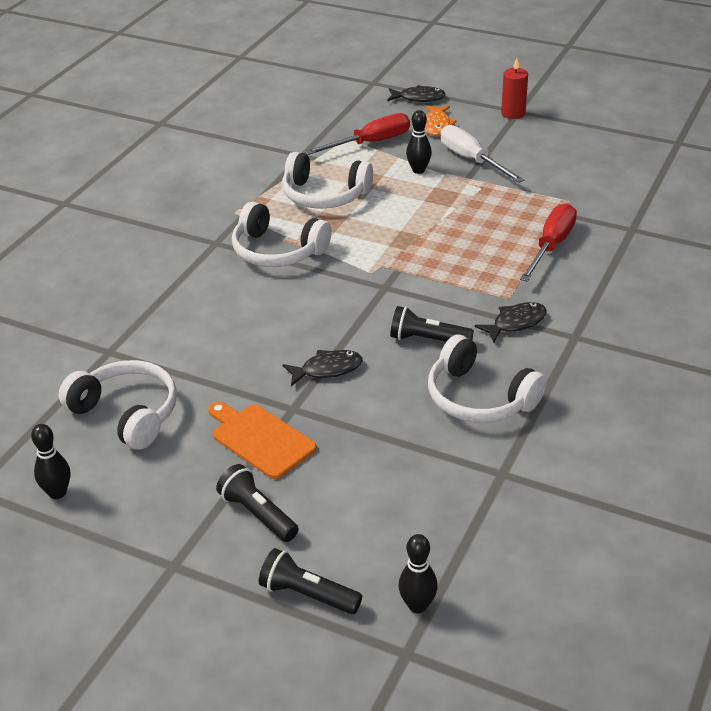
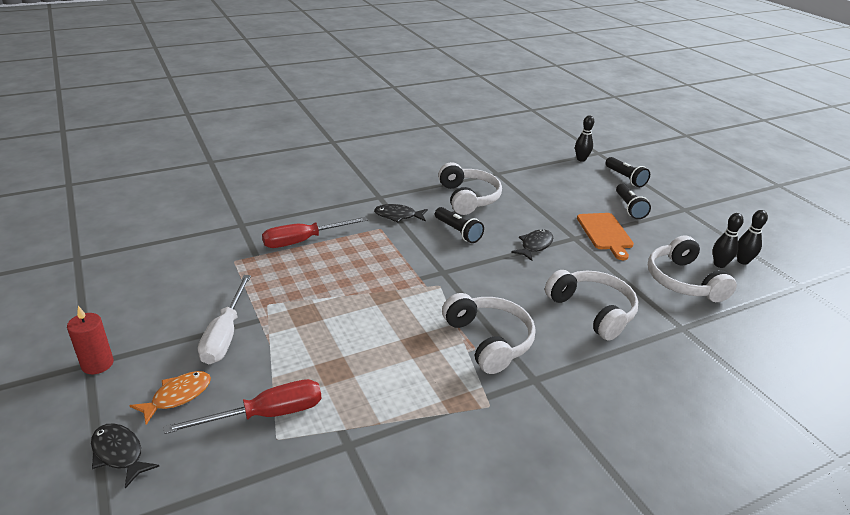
camera: 145 degrees left, 5 degrees down
(324, 195) = (390, 374): white headphones -> white headphones (592, 311)
(327, 369) = (535, 246): black fish -> black fish turned 105 degrees clockwise
(371, 143) = (266, 415): red screwdriver -> red screwdriver turned 150 degrees clockwise
(418, 170) = (280, 351): black bowling pin -> black bowling pin (719, 264)

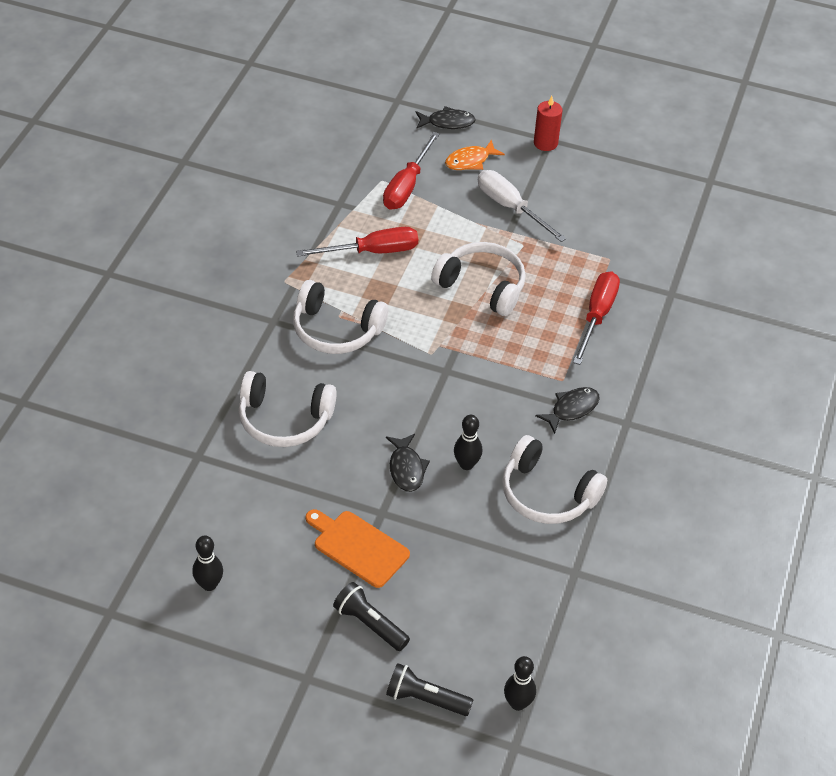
camera: 135 degrees right, 15 degrees up
(178, 396) = (470, 161): orange fish -> orange fish turned 60 degrees clockwise
(382, 378) = (372, 252): none -> red screwdriver
(458, 232) = (493, 431): black flashlight -> none
(683, 281) = (231, 525): white headphones -> white headphones (482, 286)
(743, 261) = (187, 612): black bowling pin -> black bowling pin (466, 464)

